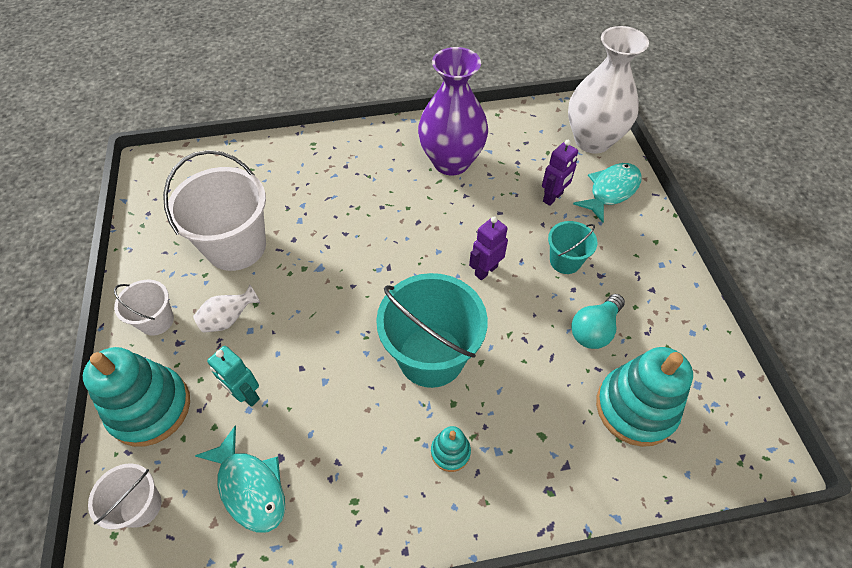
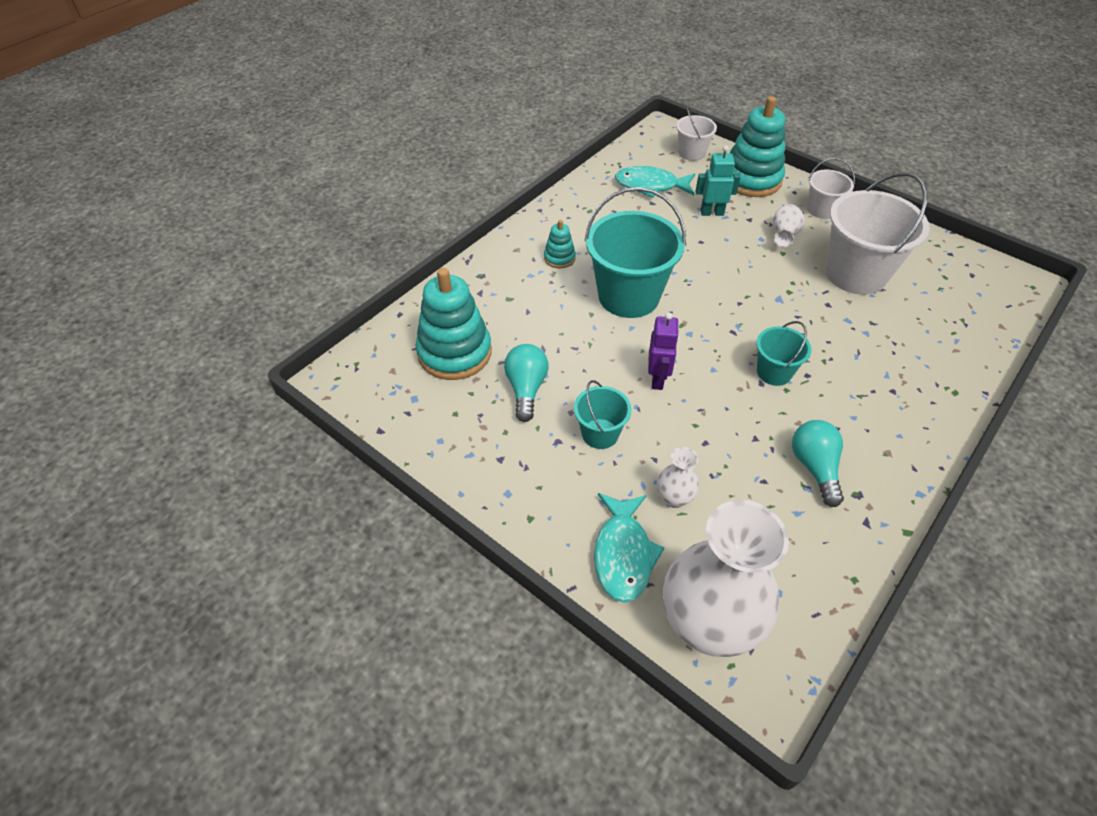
camera: 140 degrees right, 5 degrees down
(400, 222) = (774, 372): none -> turquoise bucket
(451, 162) = (814, 467): purple vase -> turquoise light bulb
(553, 197) = (674, 498): purple robot -> white vase

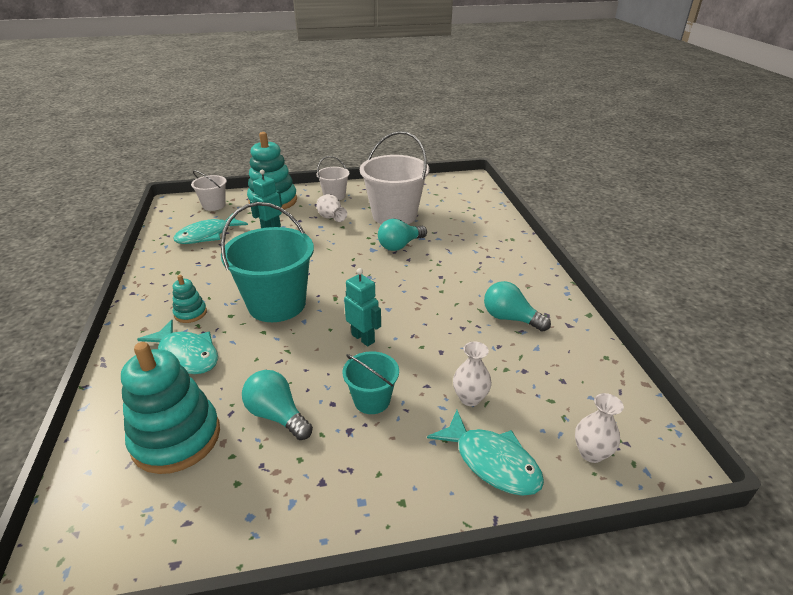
camera: 50 degrees left, 15 degrees down
(521, 293) = (186, 355): none -> turquoise fish
(658, 379) = (363, 338): purple robot -> turquoise robot
(708, 624) = (591, 453): white vase -> white vase, size x0.43
(774, 372) = (422, 287): turquoise bucket -> none
(813, 313) = (400, 245): none -> turquoise light bulb

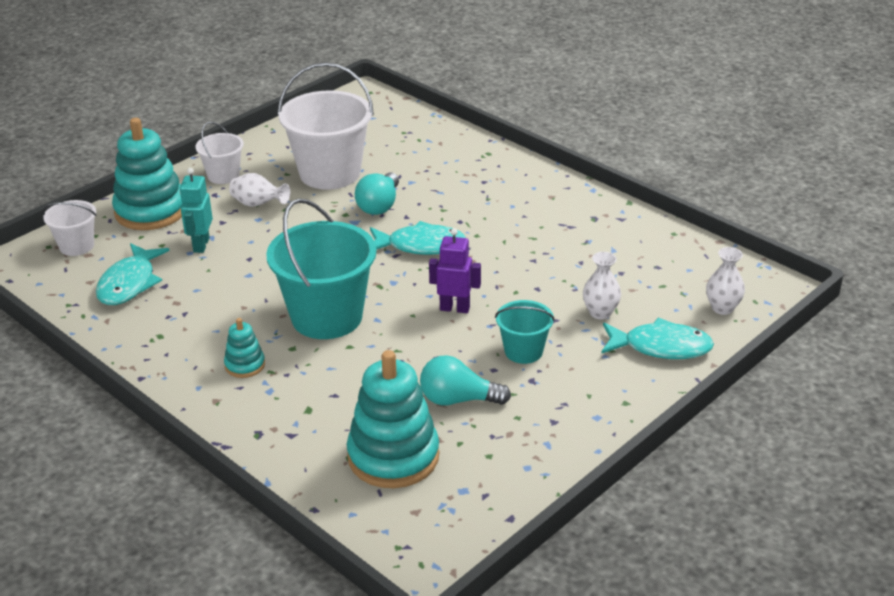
camera: 35 degrees left, 0 degrees up
(186, 355) = (301, 399): turquoise fish -> turquoise fish (421, 246)
(363, 338) = (455, 308): turquoise robot -> purple robot
(510, 318) = (566, 234): turquoise light bulb -> none

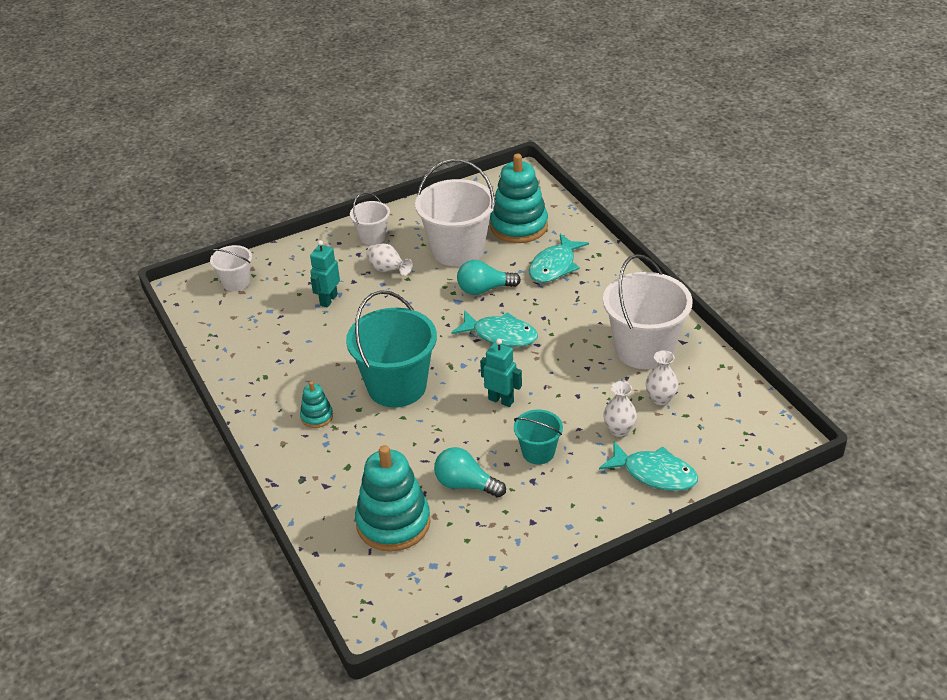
camera: 20 degrees right, 5 degrees up
(129, 283) = (261, 324): turquoise fish -> turquoise fish (554, 266)
(151, 211) = (303, 260): turquoise stacking toy -> turquoise stacking toy (519, 226)
(379, 205) = (484, 289): turquoise light bulb -> turquoise light bulb turned 45 degrees clockwise
(455, 308) = (501, 400): purple robot -> turquoise robot
(585, 233) = (644, 349): none -> white bucket
(722, 308) = (727, 448): white vase -> white vase (660, 399)

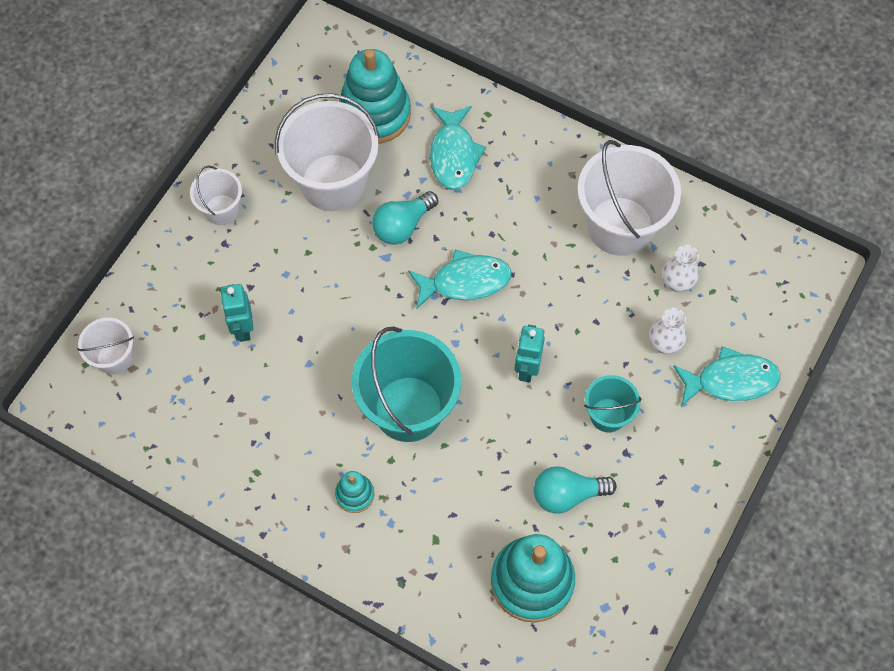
camera: 35 degrees left, 25 degrees up
(388, 270) = (277, 251): white vase -> none
(501, 400) = (526, 368): turquoise robot -> turquoise robot turned 75 degrees counterclockwise

